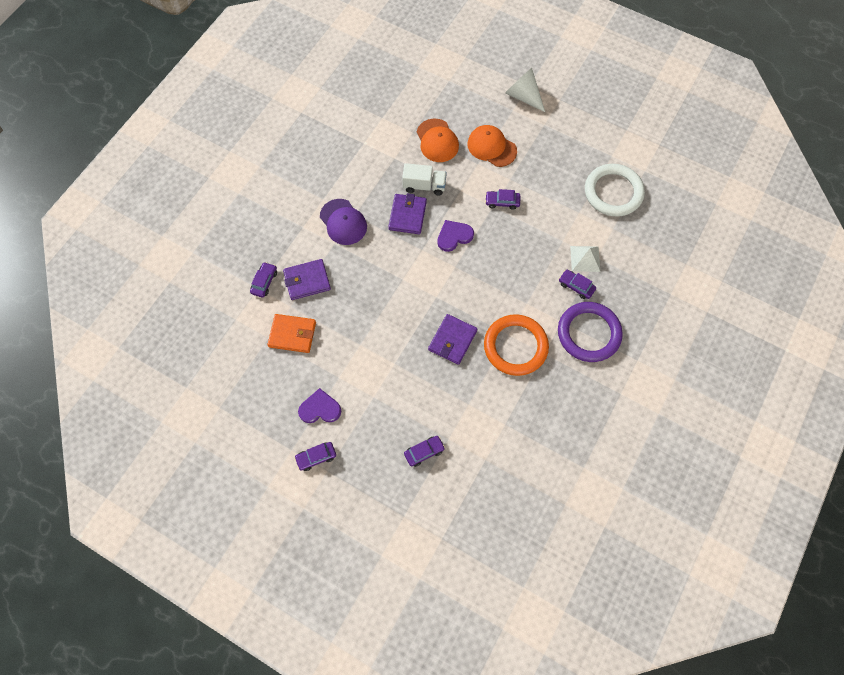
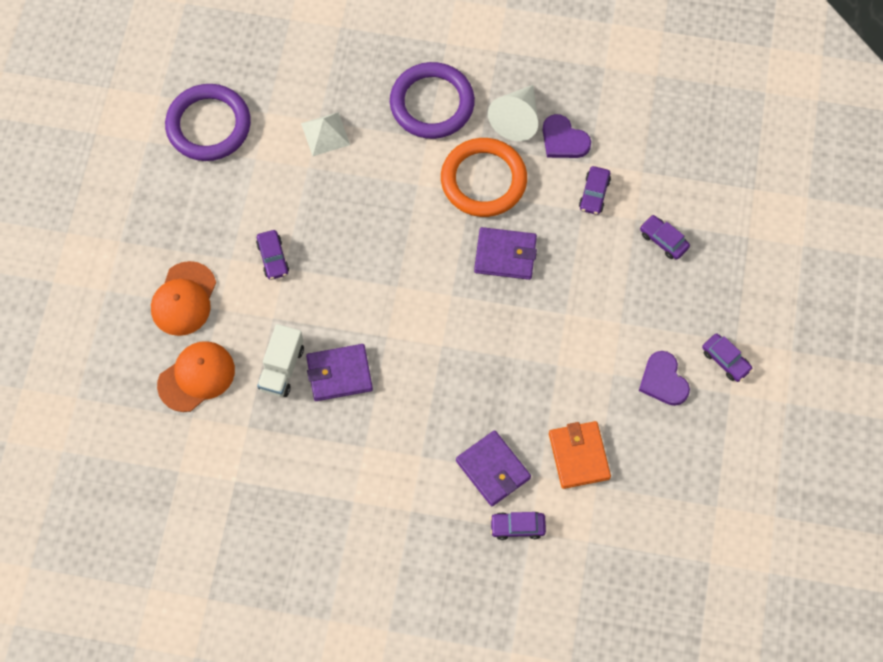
camera: 110 degrees left, 0 degrees up
(343, 222) = (382, 457): purple cap -> none
(424, 186) = (282, 368): white truck -> white truck turned 150 degrees counterclockwise
(454, 236) = (350, 302): purple heart -> purple heart (563, 140)
(523, 96) = (76, 283): white cone -> white cone (517, 119)
(576, 286) = (371, 134): purple car -> purple car (594, 194)
(613, 192) = (208, 125): white ring -> purple ring

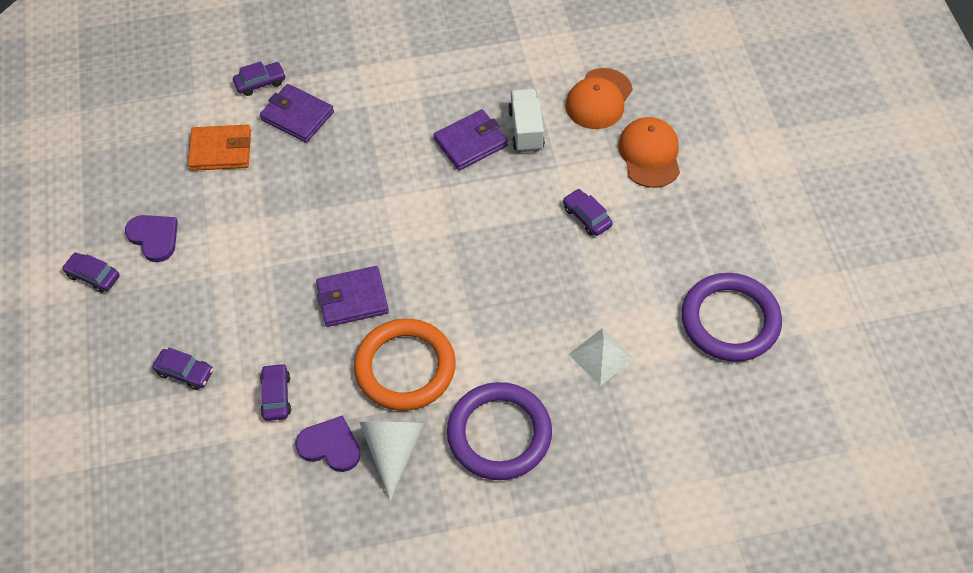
camera: 160 degrees right, 10 degrees down
(579, 456) = (221, 150): orange wallet -> orange wallet turned 60 degrees counterclockwise

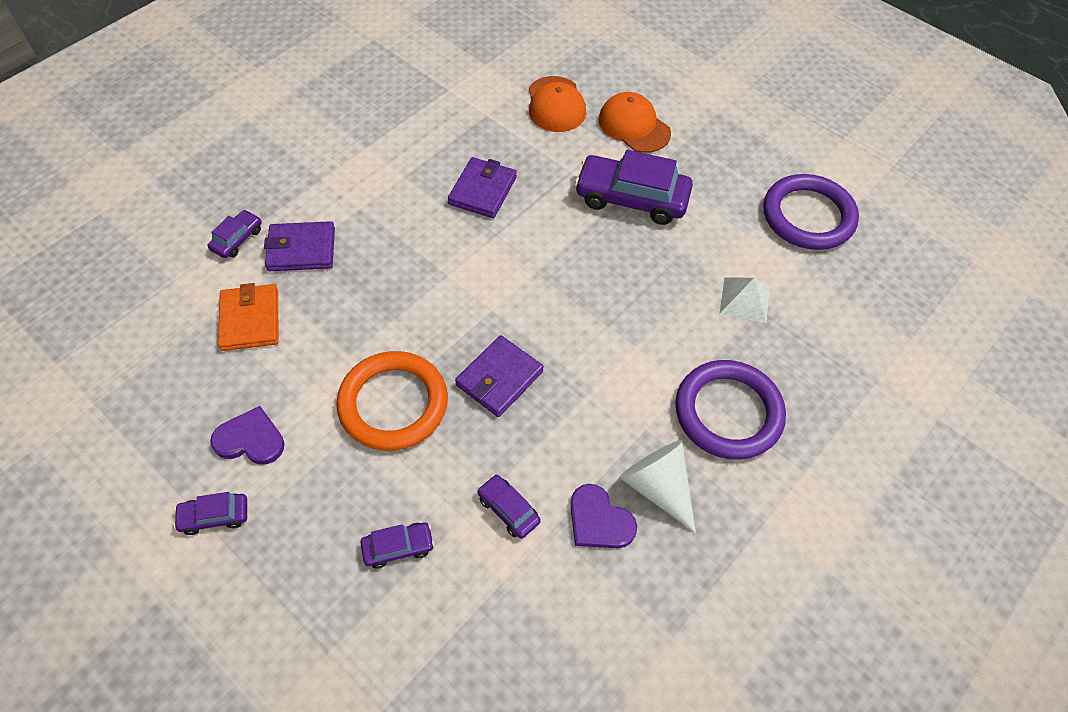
camera: 40 degrees left, 0 degrees up
(221, 150) = (250, 320): orange wallet -> orange wallet turned 60 degrees counterclockwise
(330, 446) = (599, 520): purple heart -> purple heart turned 120 degrees counterclockwise
(405, 367) = (600, 408): orange ring -> orange ring (393, 404)
(526, 130) = (519, 157): white truck -> none
(586, 217) = (631, 198): purple car -> purple car, size x2.06

